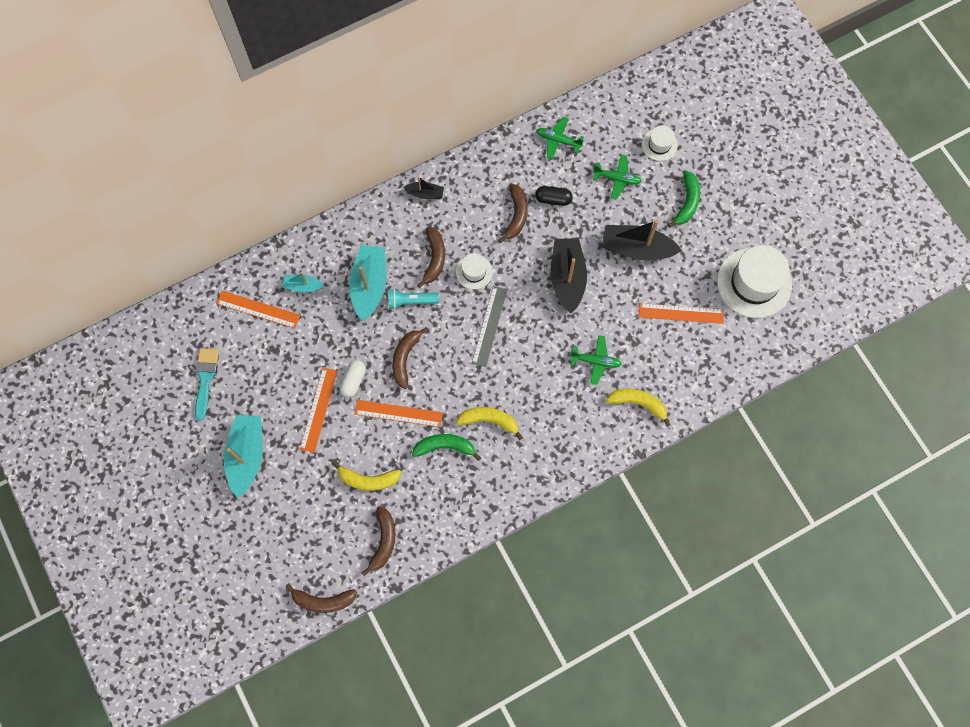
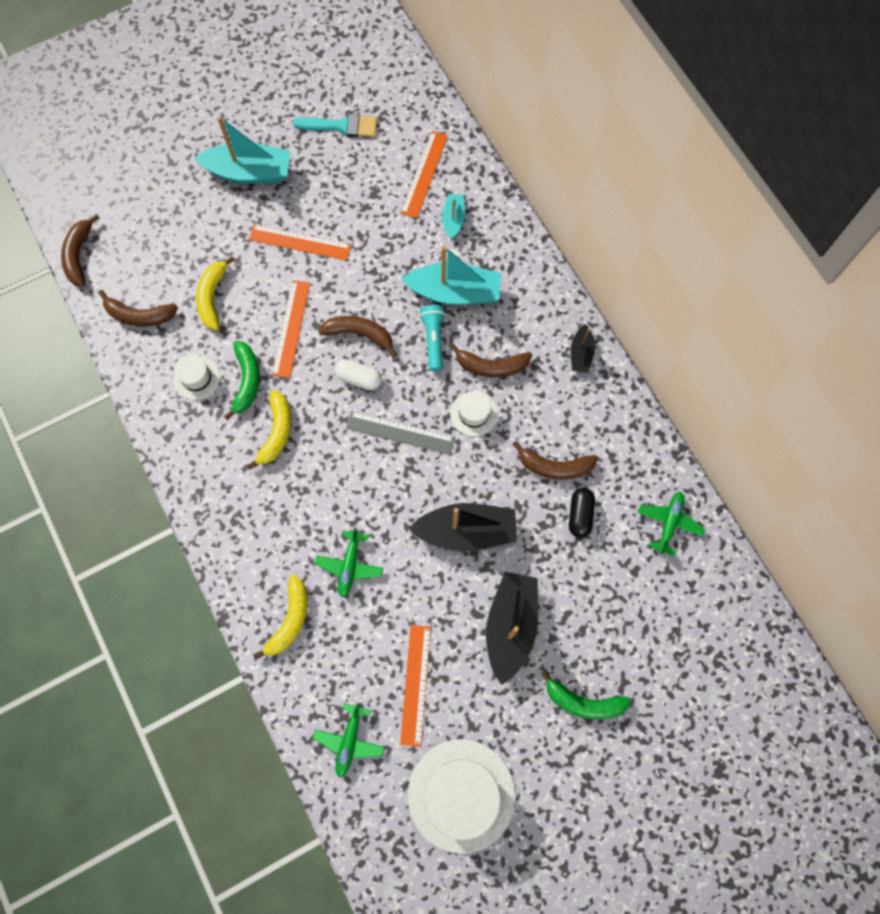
camera: 90 degrees right, 0 degrees up
(353, 381) = (333, 278): white capsule -> white capsule (359, 378)
(617, 179) = (615, 603): green plane -> green plane (349, 741)
(659, 145) = (672, 666): white hat -> white hat (196, 378)

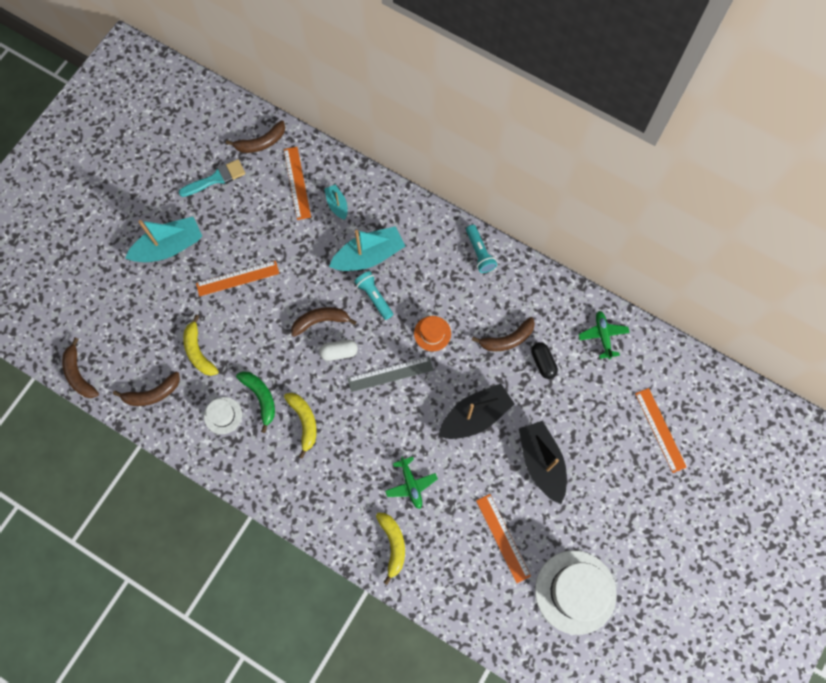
camera: 30 degrees left, 0 degrees up
(291, 328) = (269, 343): orange ruler -> orange ruler (660, 430)
(349, 741) = (482, 601): green plane -> none
(473, 414) = (432, 333): white hat -> orange hat
(491, 366) = (424, 294): brown banana -> brown banana (261, 143)
(581, 354) = (479, 253): black boat -> turquoise flashlight
(583, 702) = (616, 485): green banana -> none

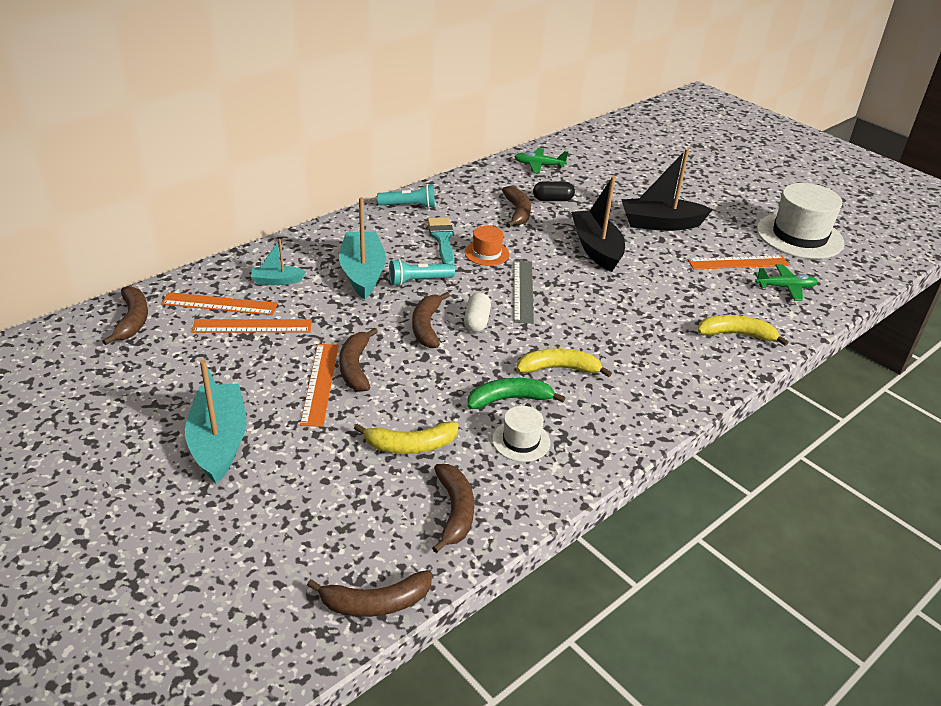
camera: 75 degrees left, 35 degrees down
(216, 178) = (149, 371): turquoise brush -> turquoise brush (442, 239)
(261, 292) = (355, 367): none -> brown banana
(411, 484) = (664, 306): green plane -> green plane (785, 287)
(660, 430) = (644, 161): orange ruler -> orange ruler (252, 326)

